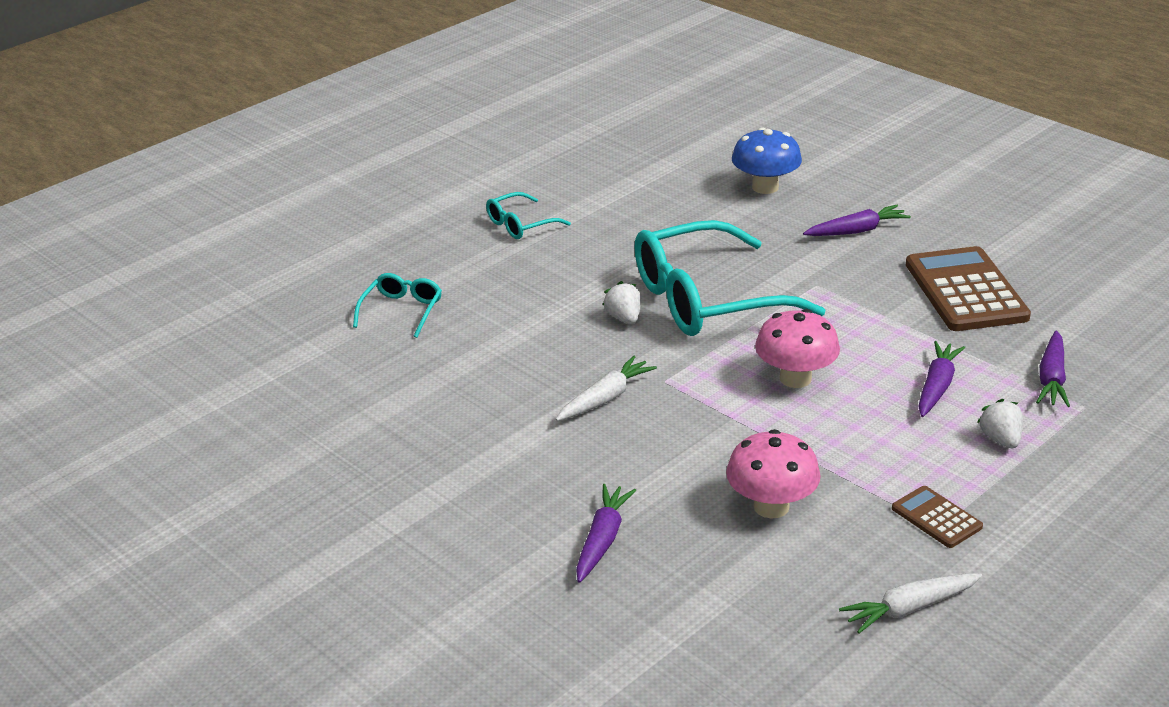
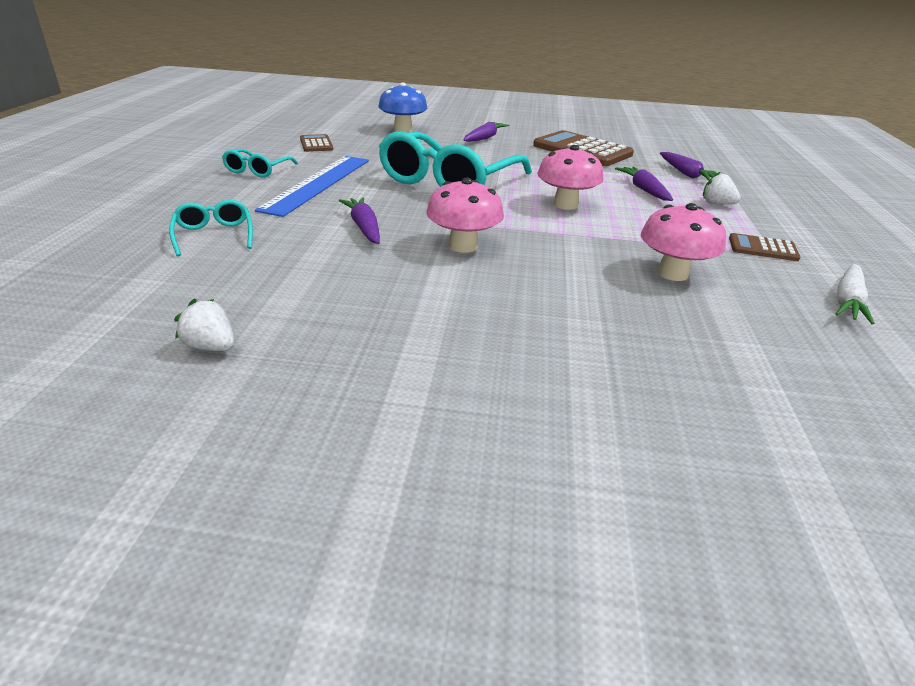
camera: 40 degrees left, 0 degrees up
(560, 264) = (318, 184): none -> blue ruler
(602, 540) = (606, 336): purple carrot -> purple carrot (364, 227)
(605, 398) = (463, 246): white carrot -> pink mushroom
(624, 318) = (408, 201): white strawberry -> white strawberry (211, 347)
(627, 192) = (316, 144): none -> brown calculator

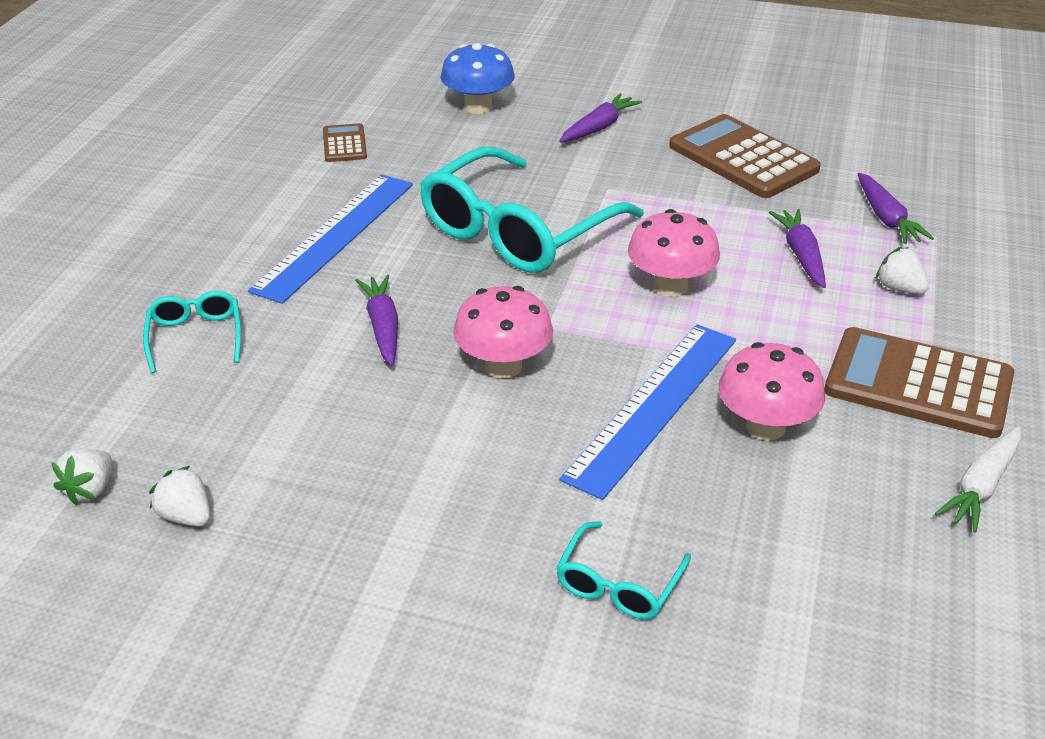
camera: 10 degrees right, 5 degrees up
(118, 332) = (90, 489): none -> white strawberry
(257, 170) = (258, 205): turquoise glasses -> turquoise glasses (618, 584)
(585, 265) = (653, 406): none -> blue ruler
(762, 248) = (918, 384): brown calculator -> brown calculator, size x2.01

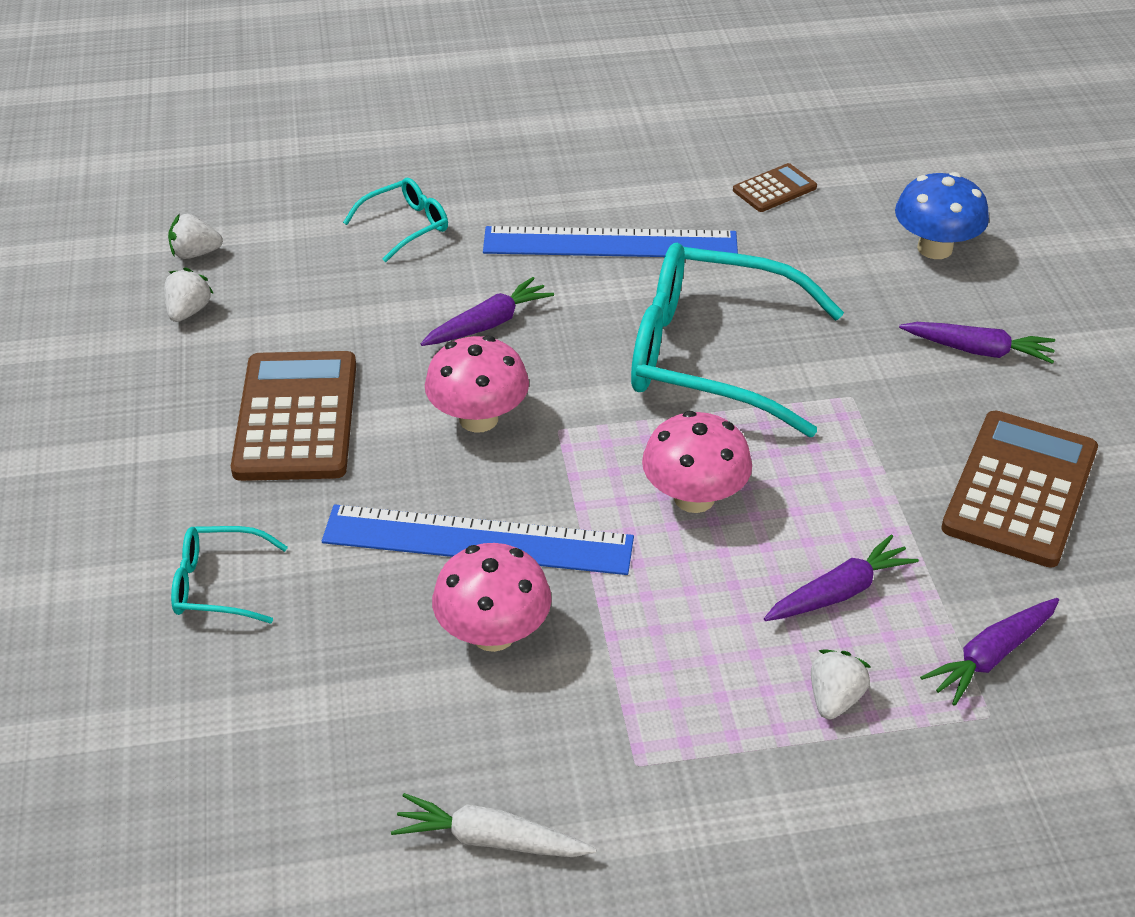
camera: 65 degrees right, 5 degrees up
(918, 384) = (647, 751): brown calculator -> brown calculator (296, 417)

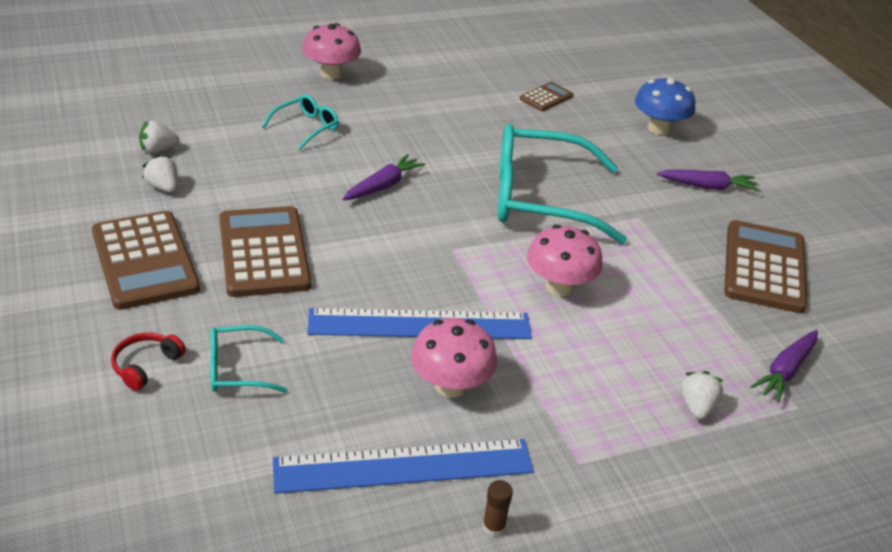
camera: 15 degrees left, 5 degrees down
(104, 569) = (146, 365): none -> red headphones
(138, 419) = (144, 261): none -> brown calculator
(188, 311) = (163, 187): white strawberry -> white strawberry turned 45 degrees counterclockwise
(478, 419) = (395, 246): pink mushroom -> pink mushroom (331, 74)
(490, 840) = (493, 527): white carrot -> brown glue stick
(610, 243) = (450, 133): blue ruler -> blue ruler (404, 466)
(839, 592) = (675, 339): purple carrot -> none

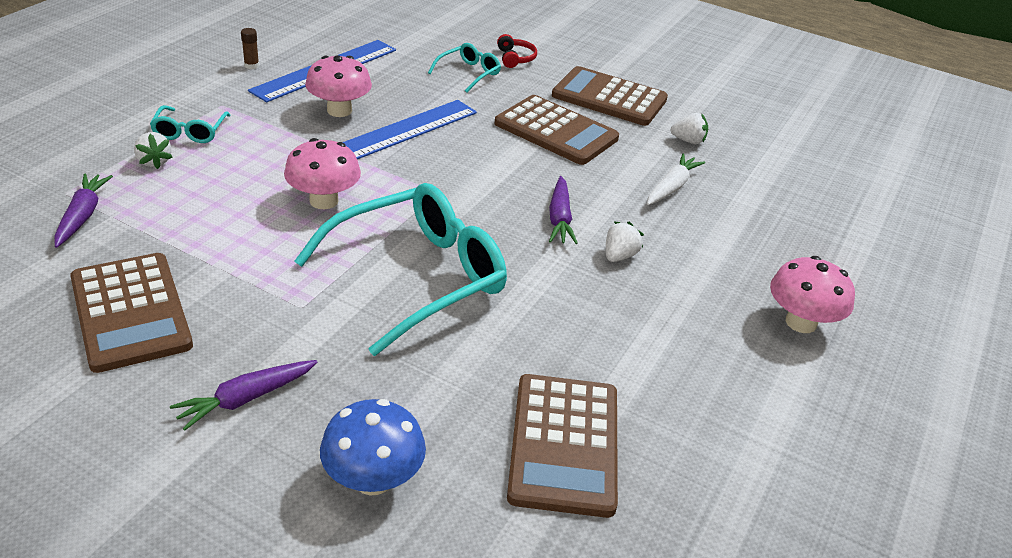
camera: 140 degrees right, 0 degrees up
(158, 150) = (747, 164): white strawberry -> white strawberry (619, 256)
(256, 164) = (671, 187): none -> white carrot
(306, 127) = (703, 241): turquoise glasses -> turquoise glasses (190, 132)
(546, 97) = (564, 444): brown calculator -> brown calculator, size x2.01

